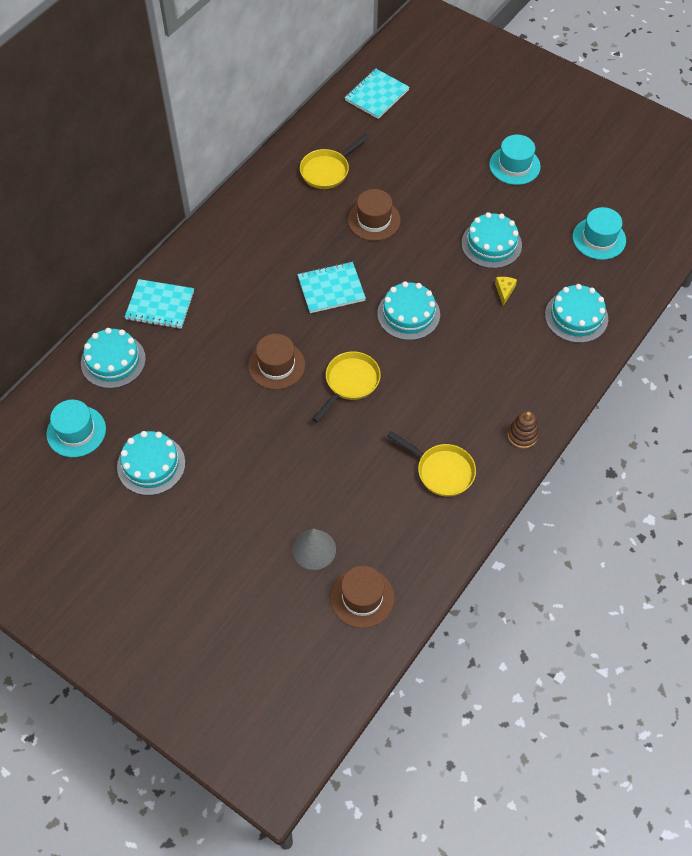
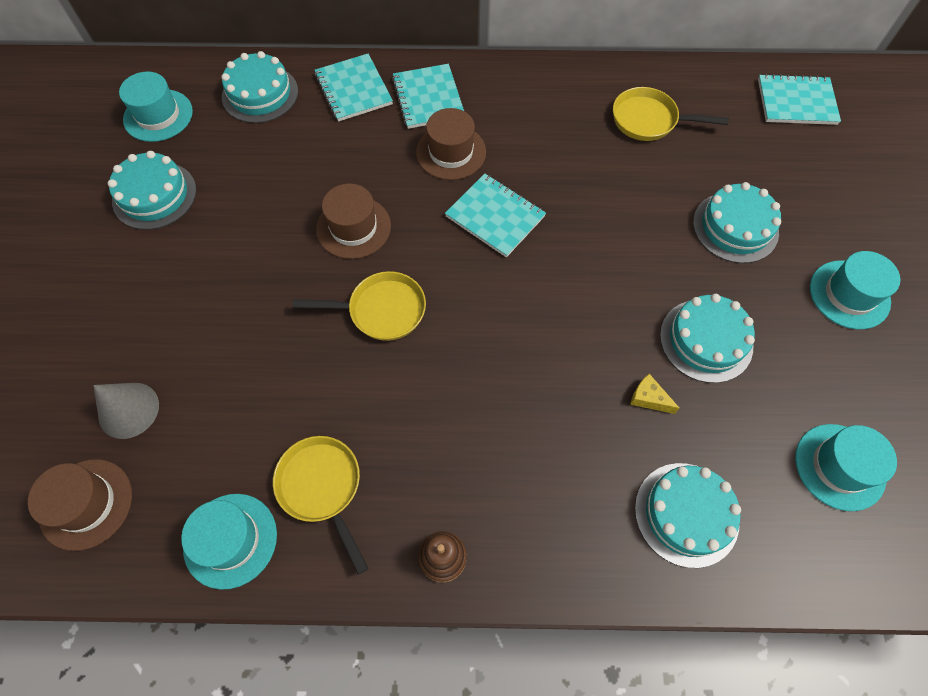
camera: 55 degrees right, 5 degrees up
(206, 269) = (428, 98): none -> turquoise notebook
(374, 220) = (624, 200): brown hat -> brown hat (451, 152)
(408, 314) = (524, 312): turquoise cake -> turquoise cake (735, 227)
(440, 531) = (230, 540): none -> turquoise hat
(441, 471) = (322, 487): yellow pan -> yellow pan turned 150 degrees clockwise
(504, 291) = (648, 398): yellow cheese -> yellow cheese turned 120 degrees counterclockwise

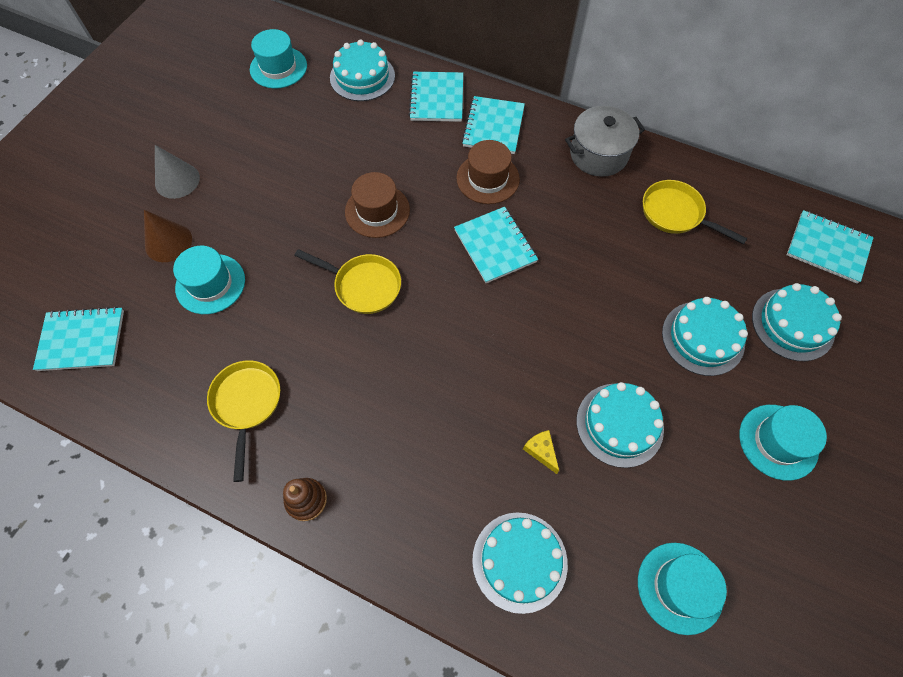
camera: 25 degrees right, 0 degrees up
(86, 504) = (82, 340): brown hat -> turquoise notebook
(128, 410) = (144, 284): grey cone -> grey cone (177, 180)
(132, 352) = (168, 242): none -> brown cone
(154, 195) = (244, 129): turquoise cake -> turquoise cake (792, 324)
(230, 540) = (163, 412): turquoise hat -> turquoise hat (210, 284)
(547, 89) = (598, 154): none -> grey pot

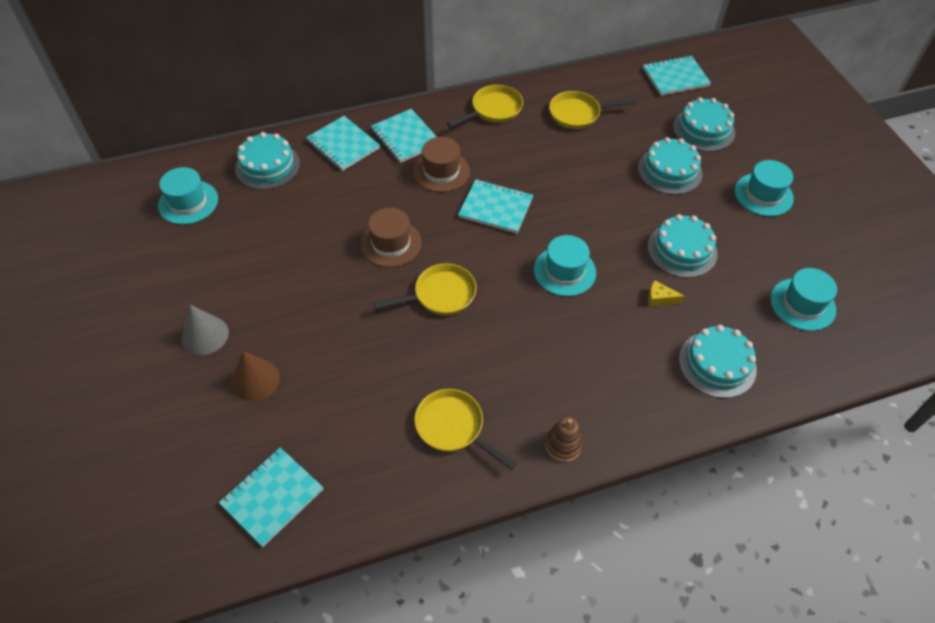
camera: 45 degrees left, 10 degrees down
(210, 284) = (327, 379): turquoise hat -> turquoise hat (564, 271)
(598, 154) = (493, 110): grey pot -> yellow pan

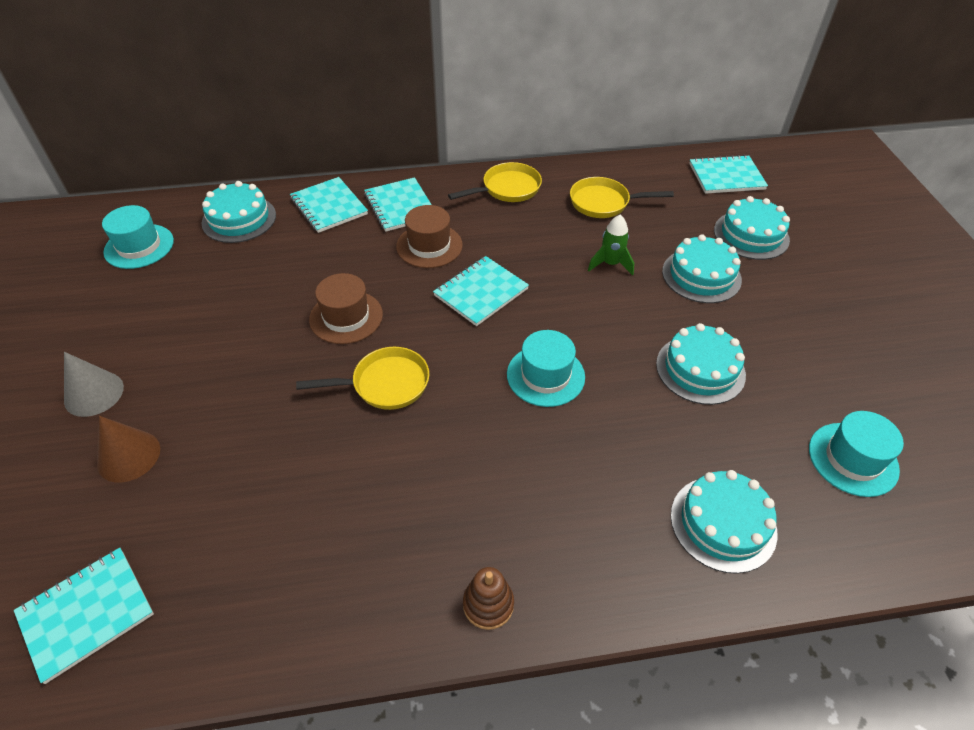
camera: 10 degrees right, 5 degrees down
(453, 427) = (349, 556): yellow pan -> none
(495, 208) = (481, 292): turquoise notebook -> turquoise notebook turned 75 degrees counterclockwise
(595, 169) = (610, 264): none -> green rocket
(659, 299) = (660, 425): yellow cheese -> none
(763, 195) = (816, 316): turquoise hat -> none

